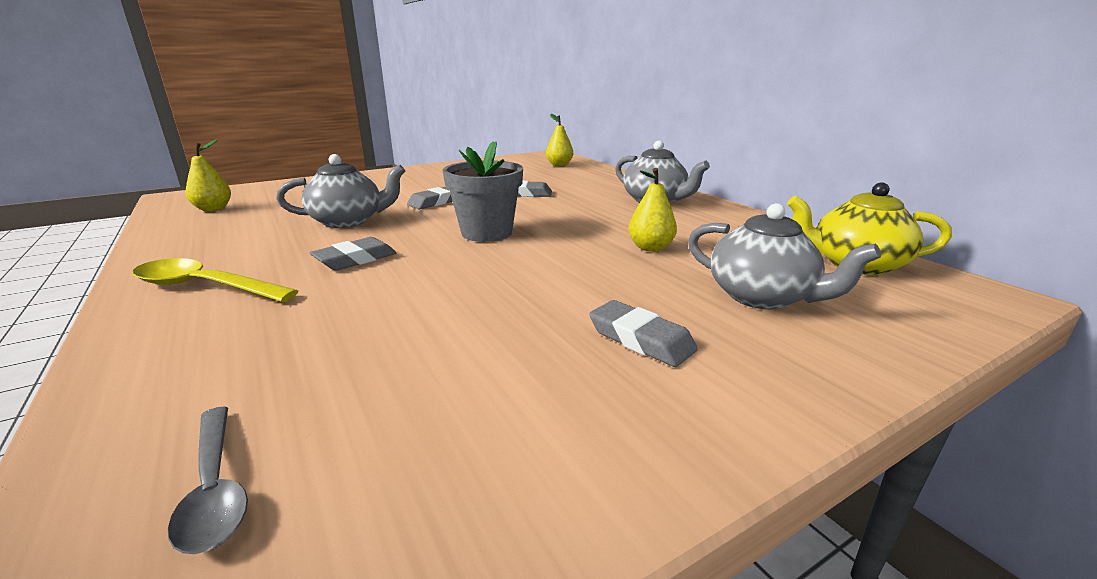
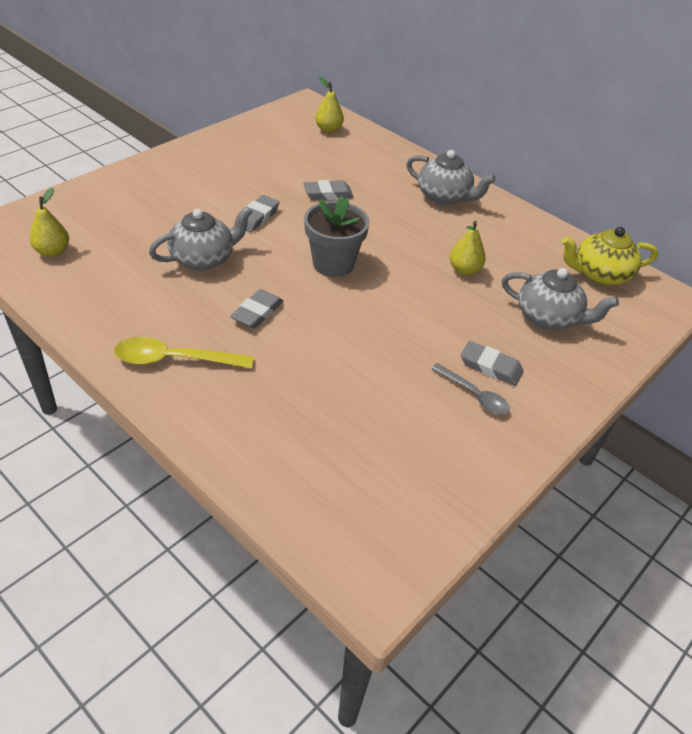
camera: 20 degrees left, 20 degrees up
(215, 488) = (342, 493): grey spoon -> grey spoon (474, 395)

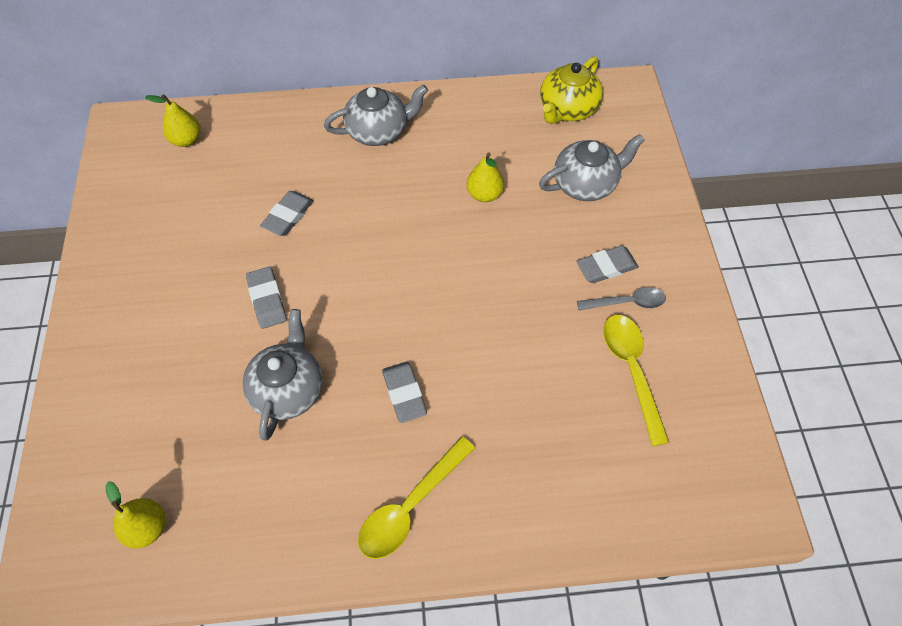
camera: 45 degrees left, 15 degrees up
(333, 264) = (391, 285): grey flower pot -> none
(416, 429) = (631, 370): none -> yellow spoon

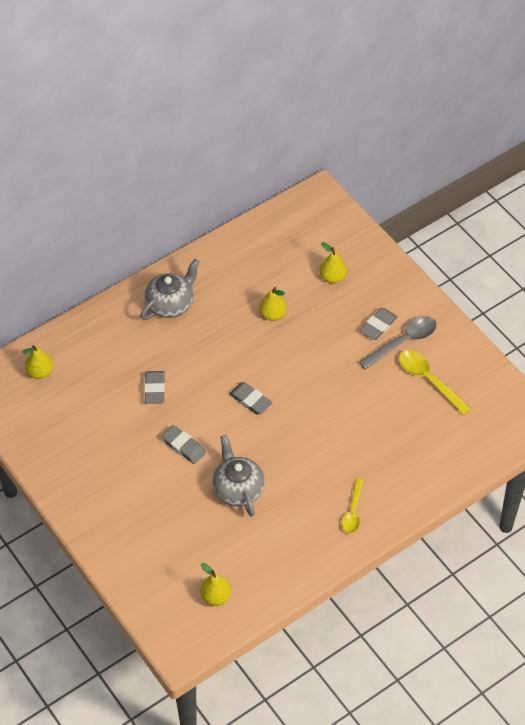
camera: 30 degrees left, 5 degrees down
(404, 393) = (308, 457): grey eraser -> grey eraser (250, 400)
(410, 506) = (353, 512): yellow spoon -> yellow spoon, size x0.67
(567, 109) = (288, 229): yellow teapot -> none
(585, 184) = (332, 277): grey teapot -> yellow pear
(627, 302) = (403, 342): grey spoon -> grey spoon, size x1.50

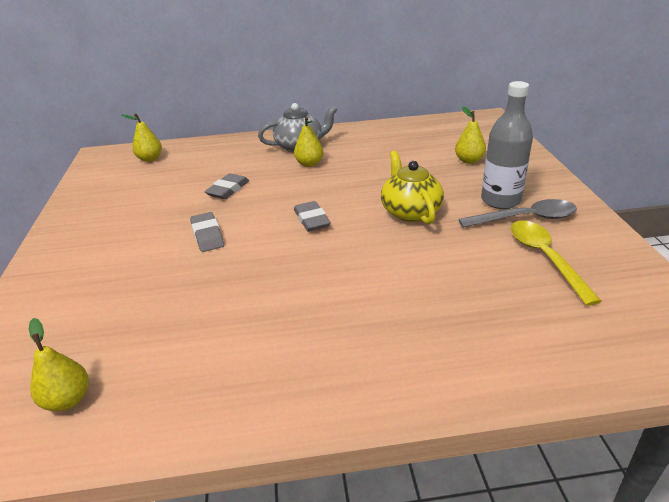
camera: 30 degrees right, 20 degrees down
(238, 489) = (224, 288): grey teapot -> none
(272, 314) = (388, 170): yellow pear -> yellow pear (309, 164)
(318, 363) = (410, 212): none -> yellow teapot
(353, 512) = (349, 366): yellow spoon -> none
(378, 326) = (500, 200): grey eraser -> grey bottle

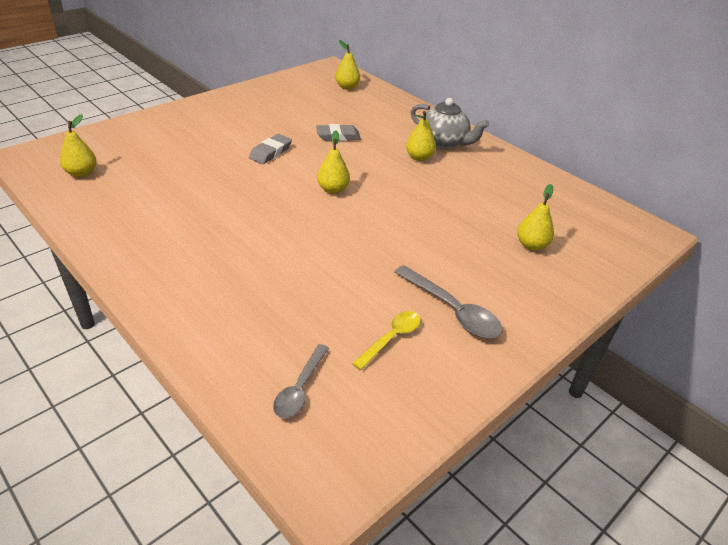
camera: 50 degrees right, 5 degrees up
(312, 220) = (333, 189): grey eraser -> yellow pear
(410, 212) = (395, 236): yellow teapot -> none
(500, 200) = (471, 286): grey bottle -> none
(545, 258) = (391, 338): yellow spoon -> yellow spoon, size x0.67
(590, 329) = (300, 388): none -> grey spoon

